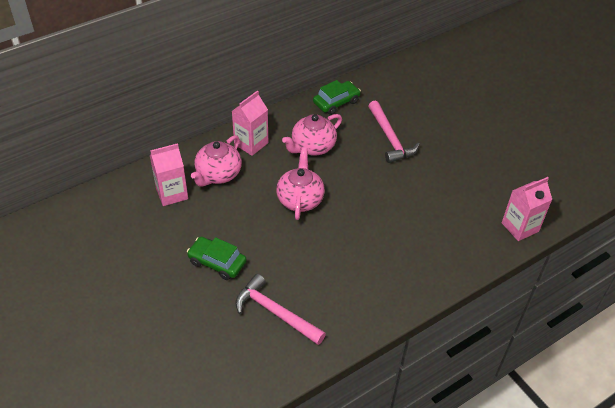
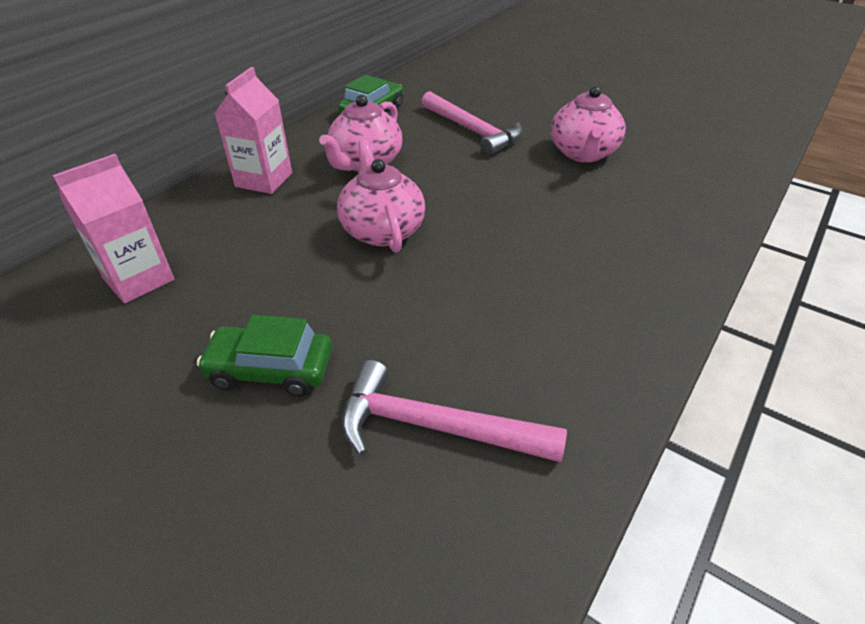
camera: 20 degrees left, 5 degrees down
(218, 174) = (221, 231): pink teapot -> pink teapot (583, 153)
(520, 227) = (726, 183): pink carton -> none

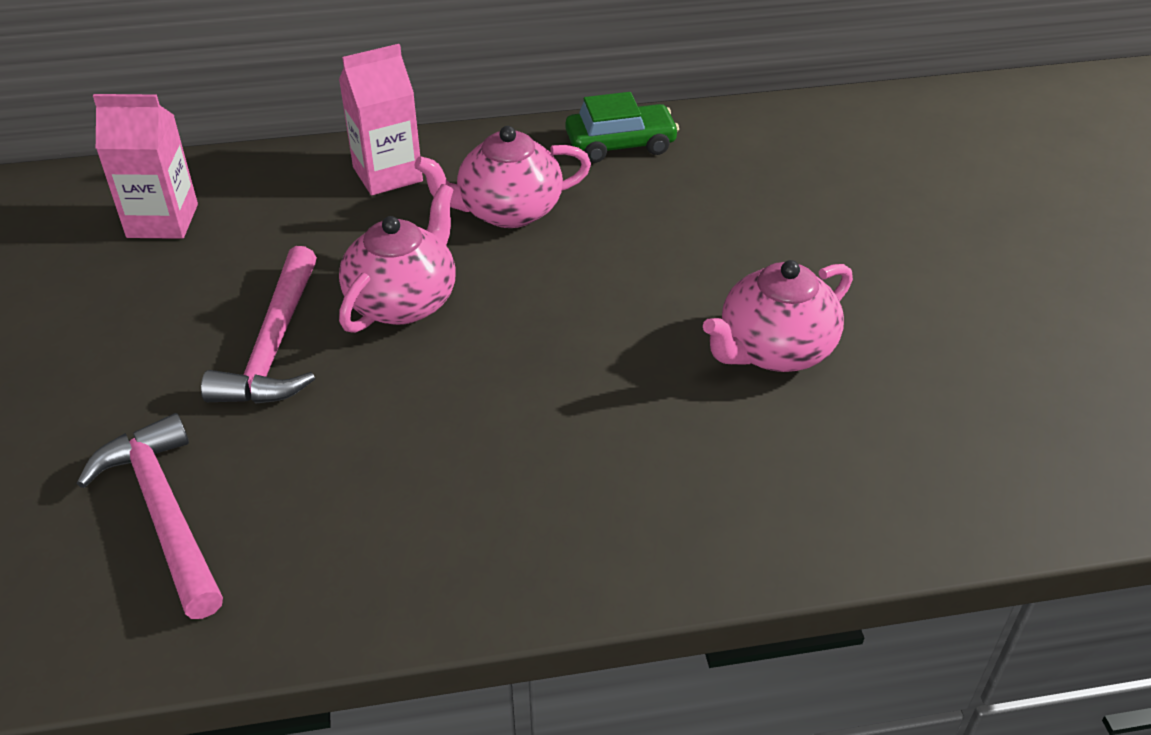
camera: 45 degrees right, 0 degrees up
(271, 369) = (135, 371): green car -> none
(473, 131) = (691, 238): pink hammer -> pink hammer (274, 346)

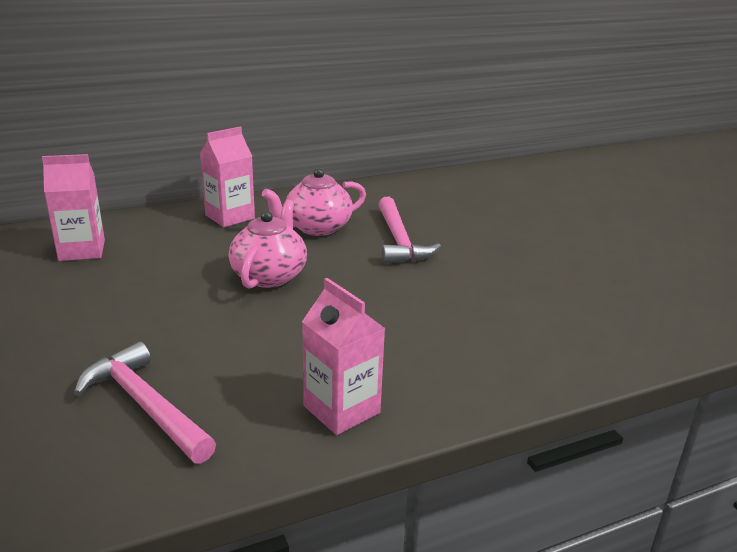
camera: 15 degrees left, 15 degrees down
(274, 346) = (190, 306): pink hammer -> pink hammer (399, 241)
(412, 562) = (341, 409): none -> pink carton
(620, 144) = (370, 193): green car -> none
(774, 350) = (515, 277): pink teapot -> none

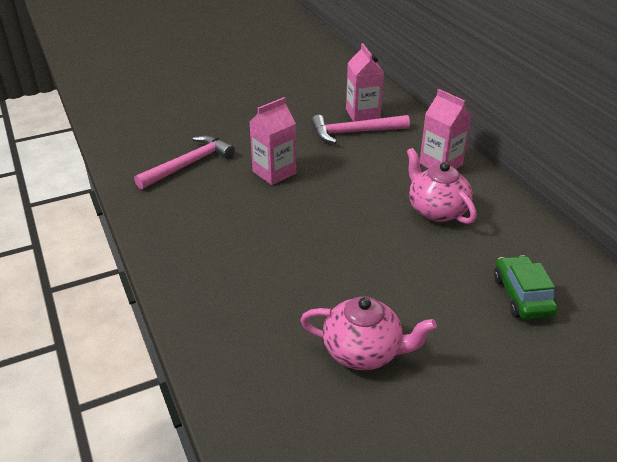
camera: 90 degrees right, 10 degrees up
(269, 275) = (342, 192): pink teapot -> pink teapot (364, 351)
(341, 409) = (175, 233): pink carton -> pink carton (274, 172)
(399, 241) = (426, 260): pink hammer -> pink hammer (353, 132)
(444, 208) = (522, 296): none -> green car

